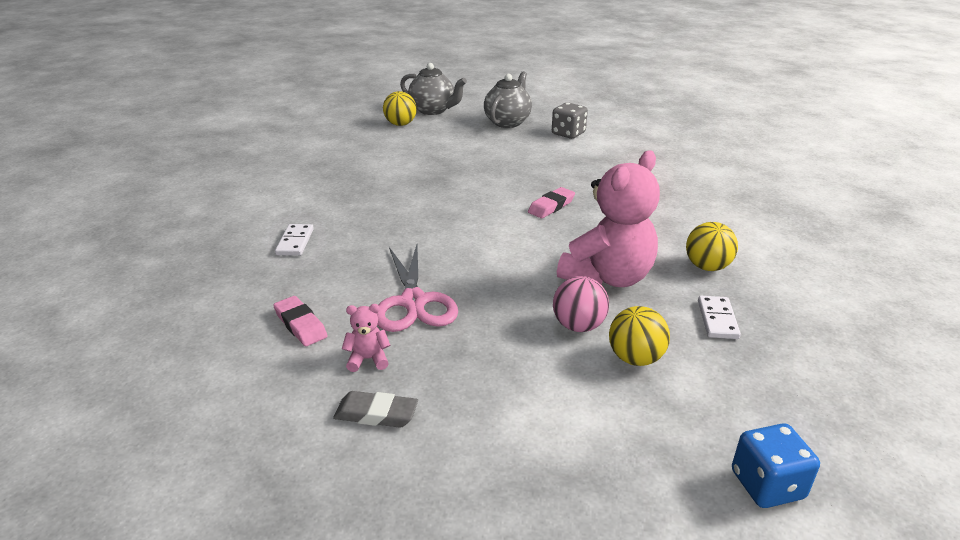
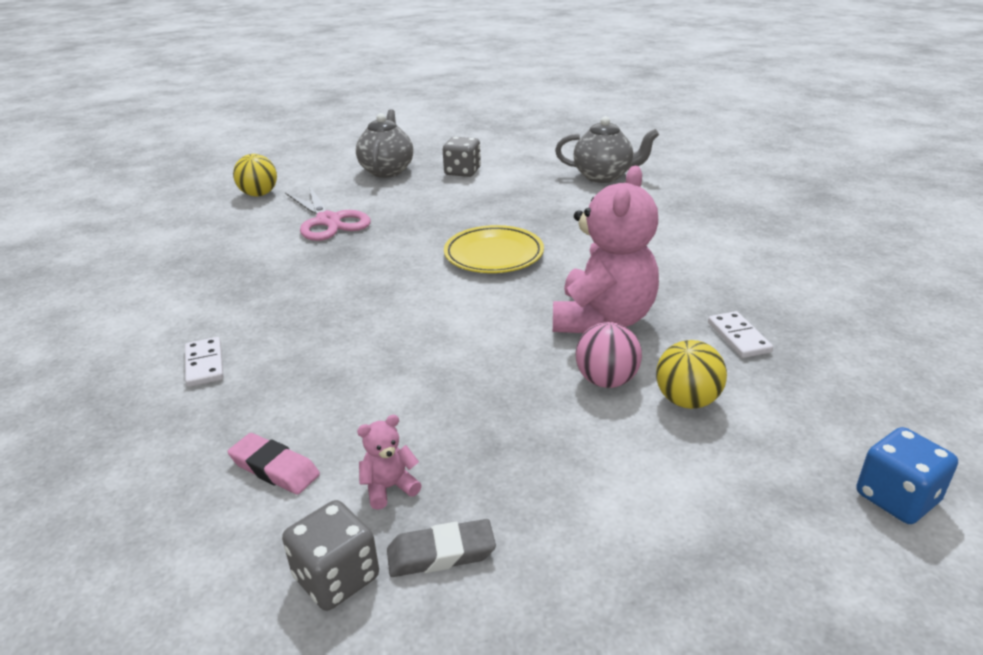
camera: 20 degrees left, 0 degrees up
(299, 408) = (336, 577): none -> grey dice
(414, 302) = (403, 401): pink scissors -> pink scissors (328, 221)
(433, 110) = (290, 172): grey teapot -> grey teapot (603, 176)
(551, 206) = (494, 254): pink eraser -> yellow plate
(707, 267) = (693, 284): yellow ball -> none

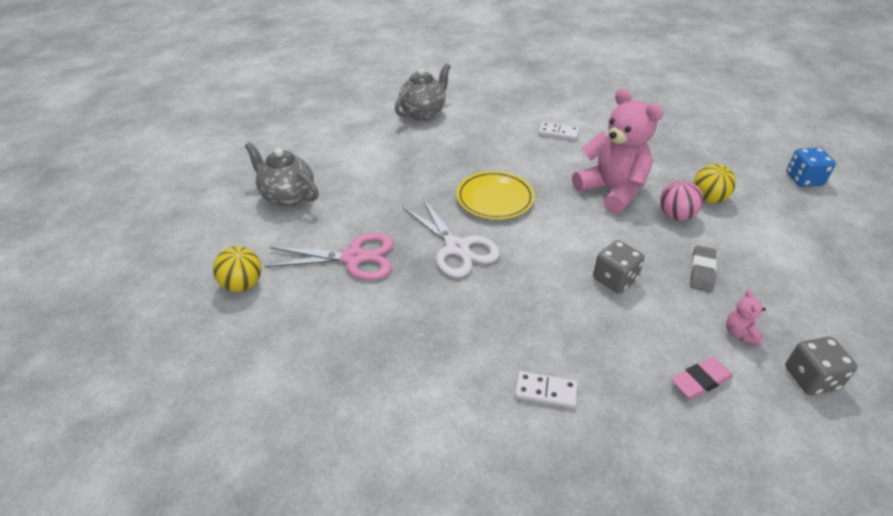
camera: 60 degrees left, 10 degrees up
(387, 260) = (457, 248): none -> white scissors
(441, 553) = (802, 330): grey eraser -> grey eraser (701, 271)
(462, 172) = (340, 162): grey dice -> grey dice (614, 279)
(739, 337) = (660, 158): white domino -> white domino (558, 133)

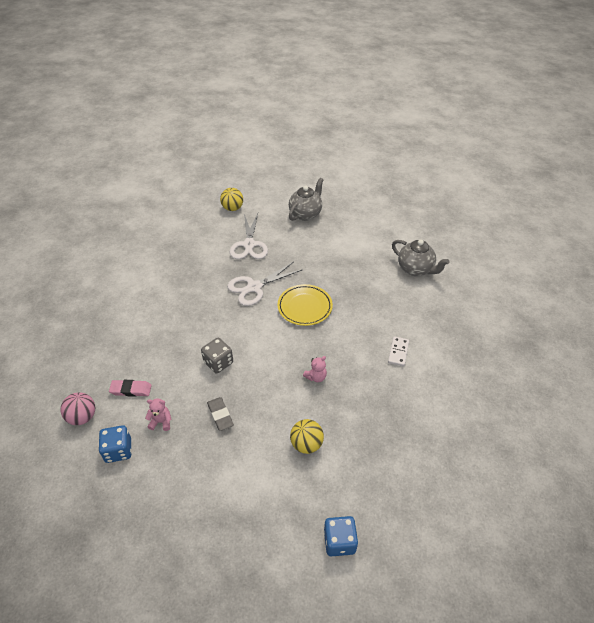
camera: 90 degrees right, 5 degrees up
(354, 258) = (249, 245): pink scissors -> white scissors
(546, 391) = (141, 320): white domino -> none
(611, 191) = (316, 377): pink teddy bear -> pink teddy bear, size x0.41
(676, 216) = (284, 414): pink ball -> pink ball (82, 417)
(700, 381) = (131, 390): pink eraser -> pink eraser turned 60 degrees counterclockwise
(701, 271) = (220, 415): grey eraser -> grey eraser turned 45 degrees clockwise
(811, 378) = (118, 450): grey dice -> blue dice

